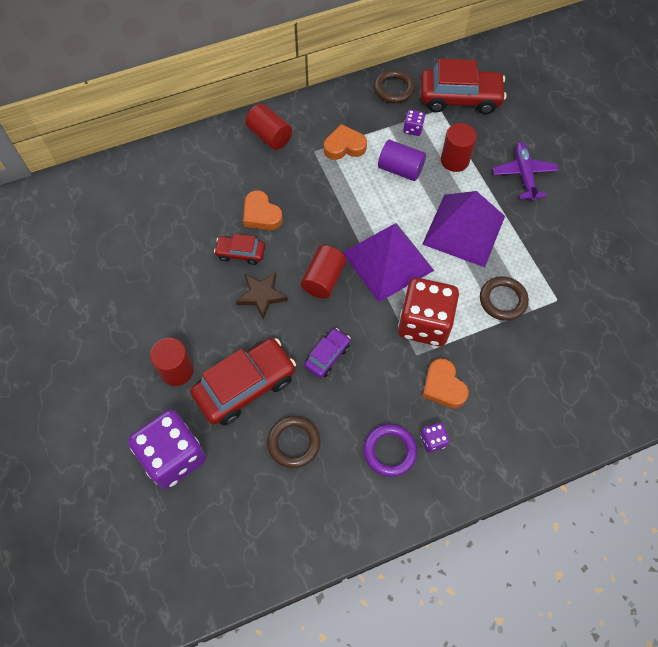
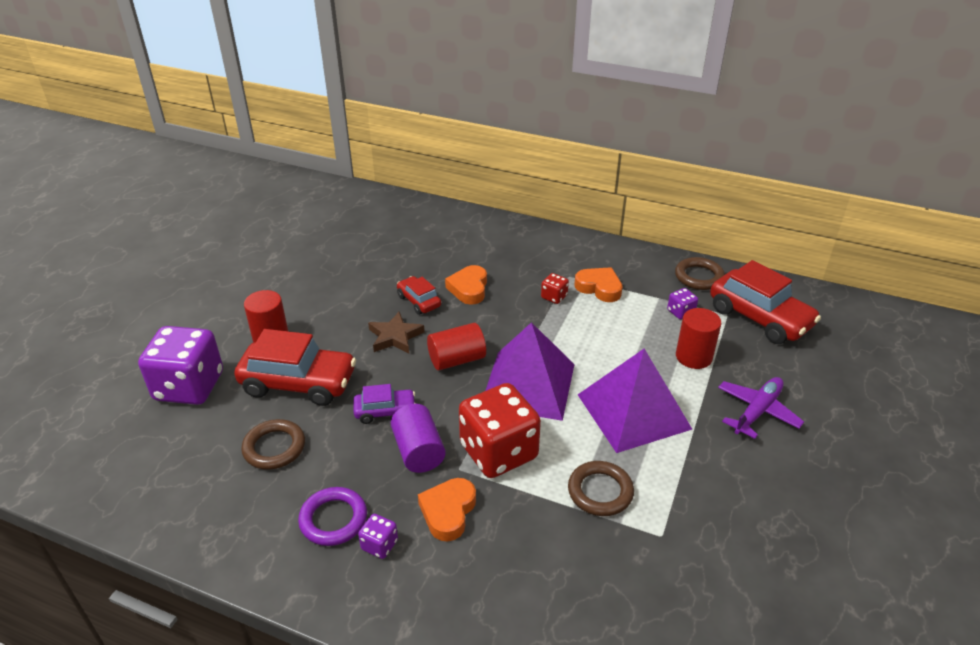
camera: 45 degrees right, 25 degrees down
(269, 136) = (545, 247): red cylinder -> none
(325, 177) = (554, 297): none -> red dice
(400, 169) = (630, 331): purple cylinder -> purple cylinder (418, 451)

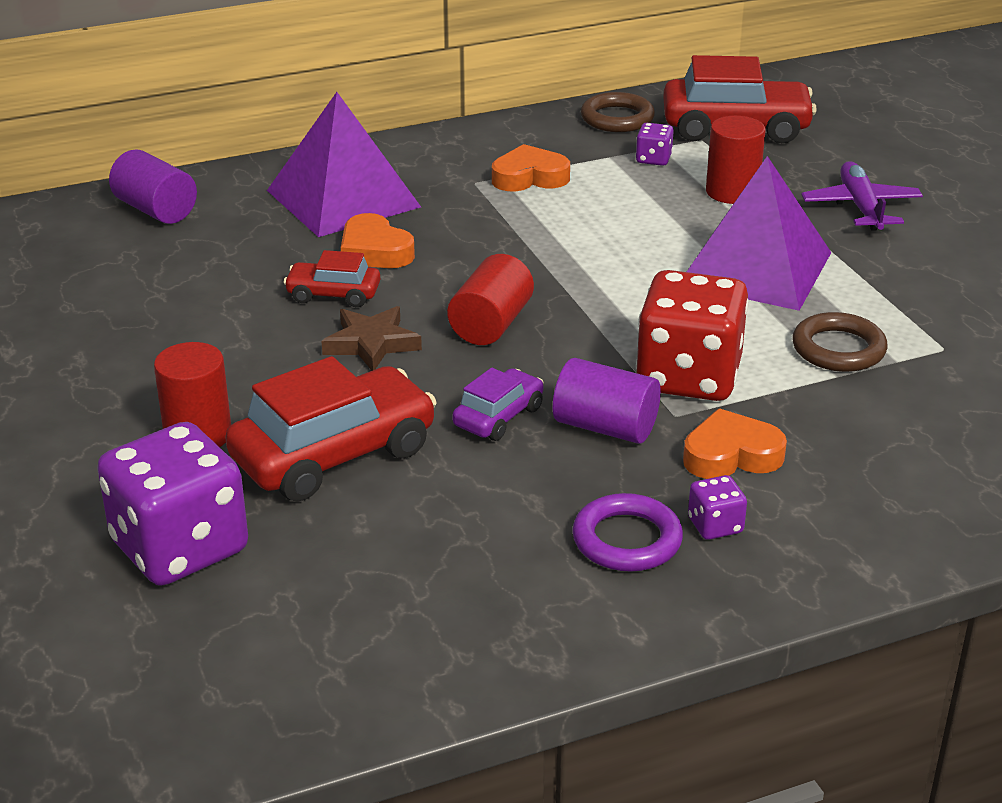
camera: 45 degrees left, 5 degrees down
(274, 447) = (429, 528): brown ring -> none
(417, 218) = (156, 210): none -> purple cylinder
(448, 512) = (731, 455): orange heart -> orange heart turned 105 degrees clockwise
(528, 385) = (613, 303): purple pyramid -> purple pyramid (343, 198)
(554, 297) = (494, 210): red dice -> none

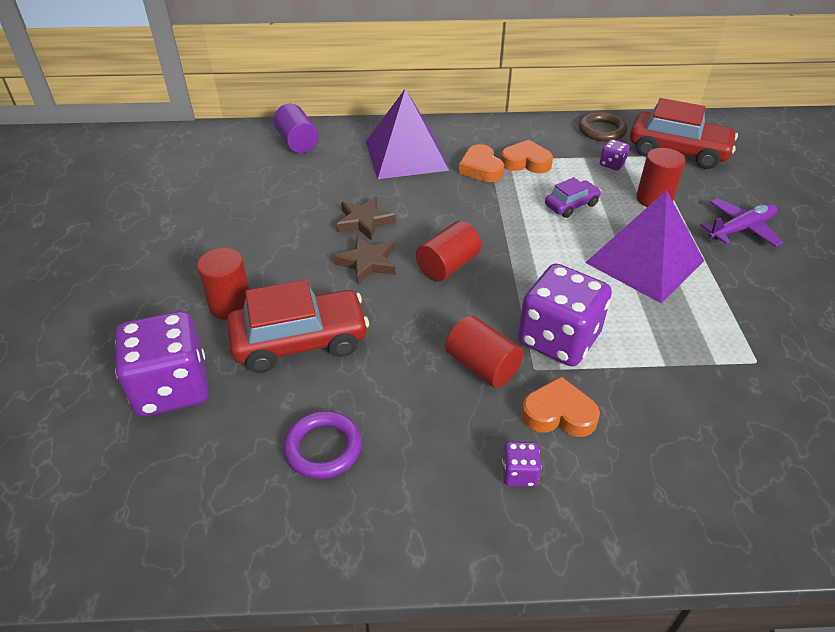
camera: 20 degrees right, 10 degrees up
(333, 294) = (364, 221): red car -> brown star
(375, 251) = (405, 196): orange heart -> orange heart (481, 168)
(498, 417) = (417, 339): purple car -> purple car (571, 205)
(605, 427) = (482, 366): purple cylinder -> red cylinder
(627, 540) = (451, 467): purple ring -> purple ring (323, 448)
(688, 377) = (558, 339): red dice -> purple dice
(838, 349) = (676, 342): brown ring -> none
(860, 207) = (740, 229): purple plane -> purple plane turned 45 degrees clockwise

